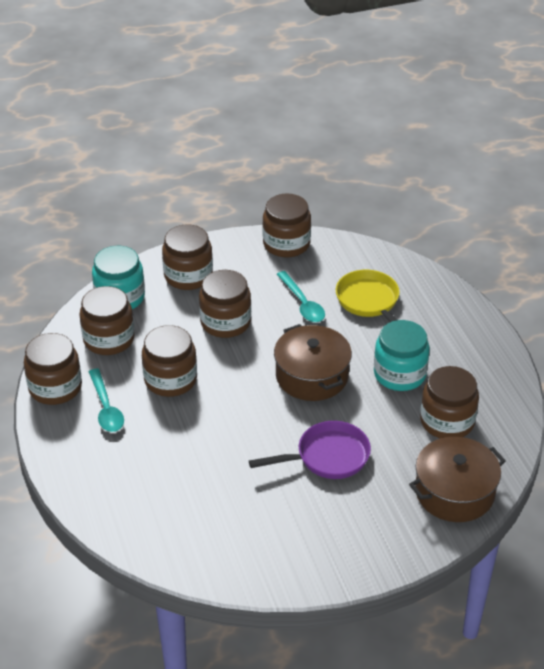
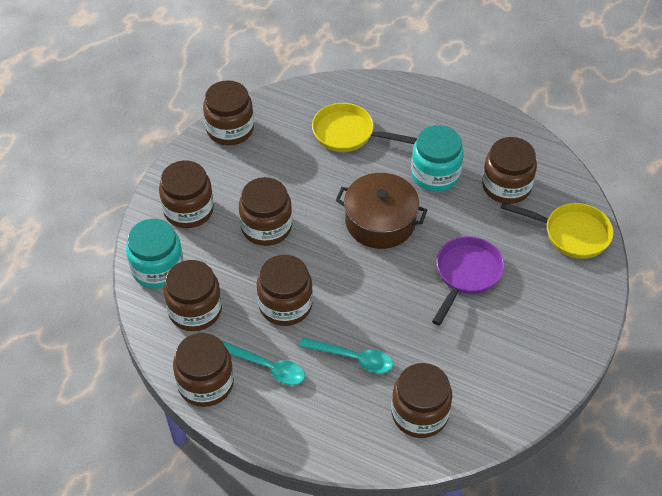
camera: 45 degrees left, 10 degrees up
(165, 517) = (419, 414): none -> brown jar
(302, 303) = (303, 169): turquoise spoon -> turquoise spoon (353, 358)
(454, 492) = (571, 234): brown pot -> yellow pan

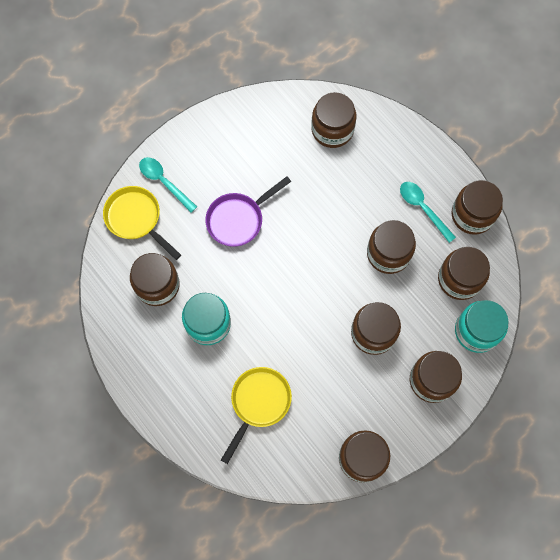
camera: 155 degrees left, 20 degrees up
(348, 134) = (258, 403): yellow pan -> yellow pan turned 105 degrees counterclockwise
(353, 358) = (358, 189): turquoise spoon -> turquoise spoon (164, 182)
(380, 221) = (278, 297): brown pot -> none

